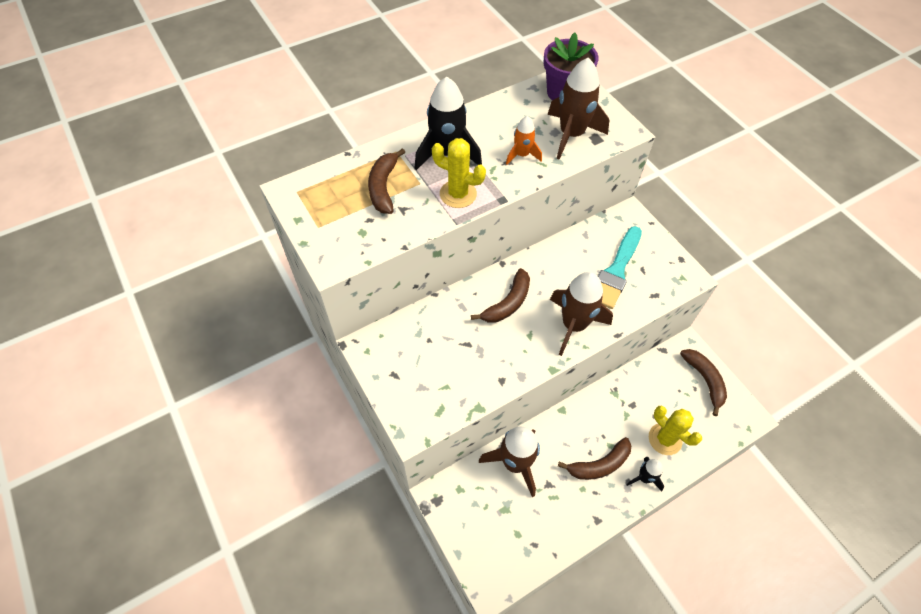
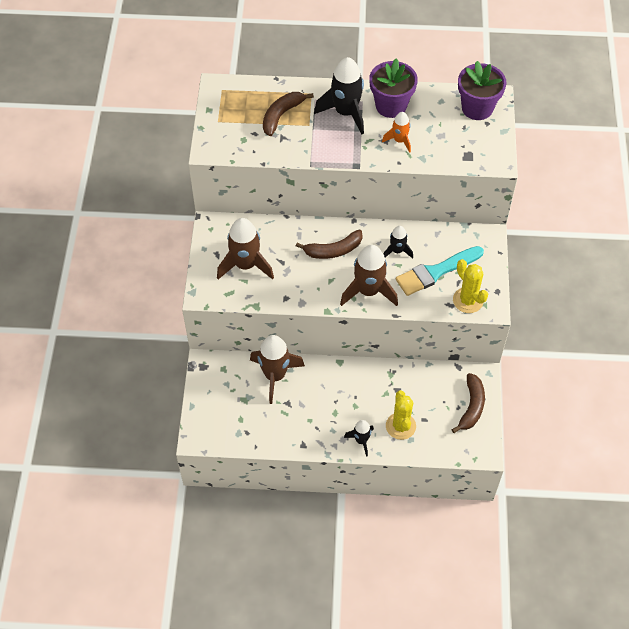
camera: 35 degrees right, 0 degrees up
(458, 194) = (328, 146): yellow cactus -> yellow cactus (468, 300)
(485, 126) = (391, 106): none -> purple flower pot
(566, 270) = (397, 251): none -> black rocket
(571, 135) = (451, 144): brown rocket -> brown rocket (246, 265)
(599, 465) = (335, 412): brown banana -> none

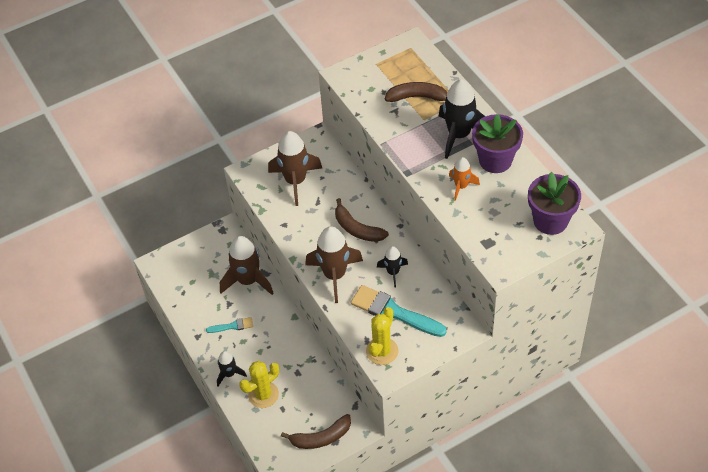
camera: 60 degrees right, 5 degrees down
(313, 412) = (232, 326): none -> turquoise brush

